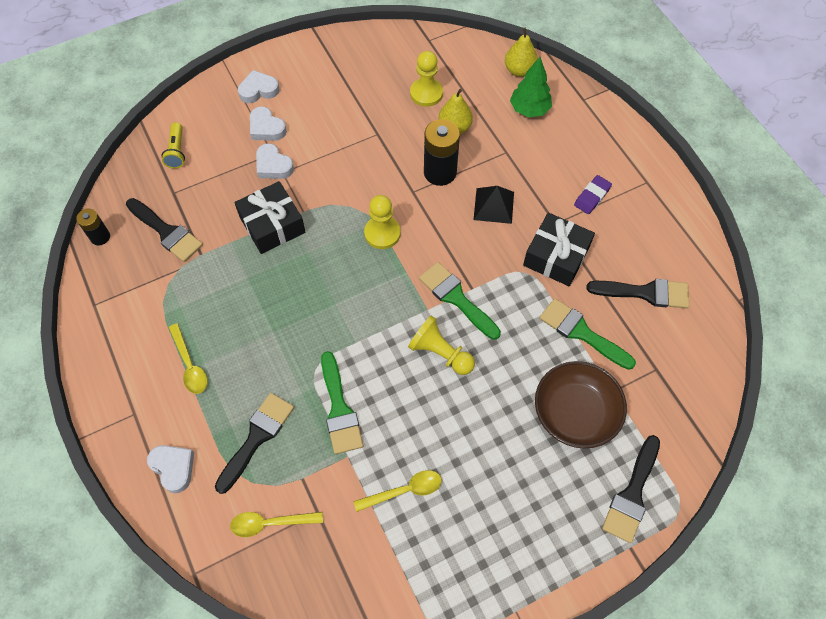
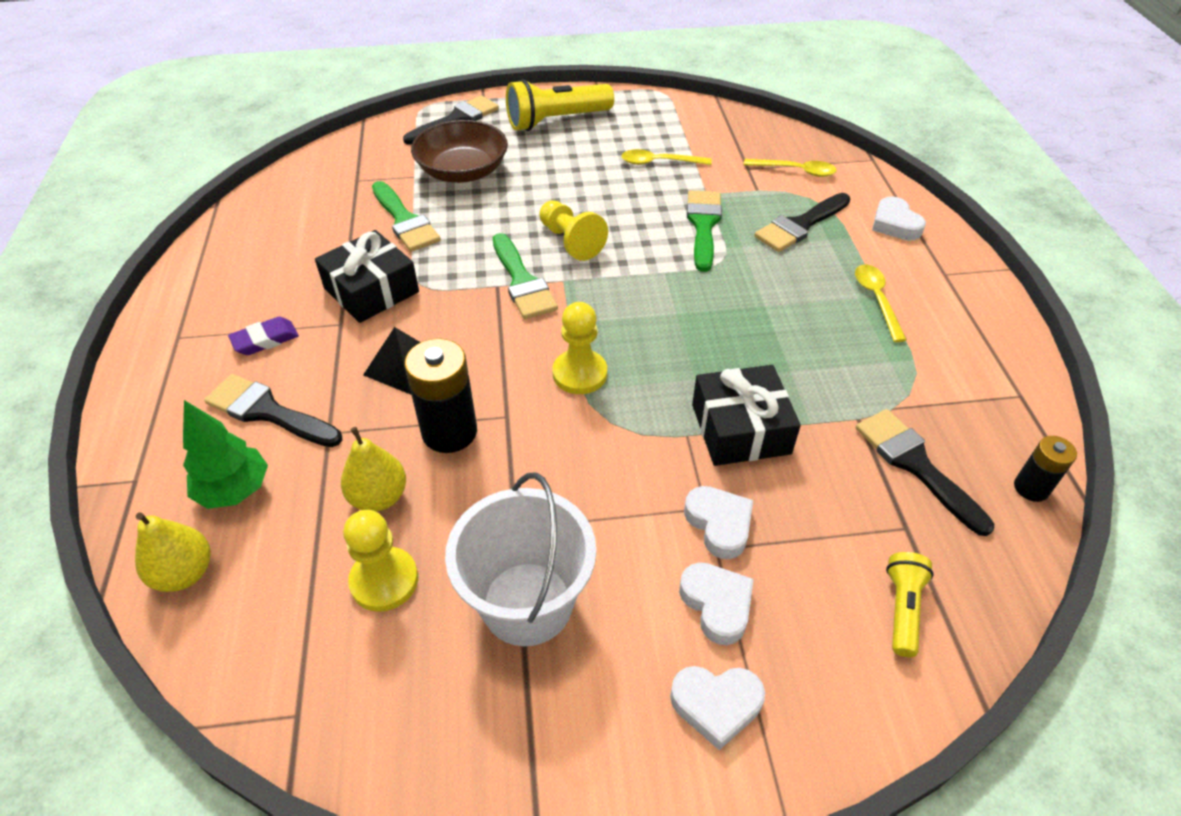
camera: 160 degrees left, 15 degrees down
(355, 103) = (527, 603): none -> white bucket
(533, 530) = (556, 121): none -> yellow flashlight
(645, 293) = (305, 234): black brush -> black brush (268, 412)

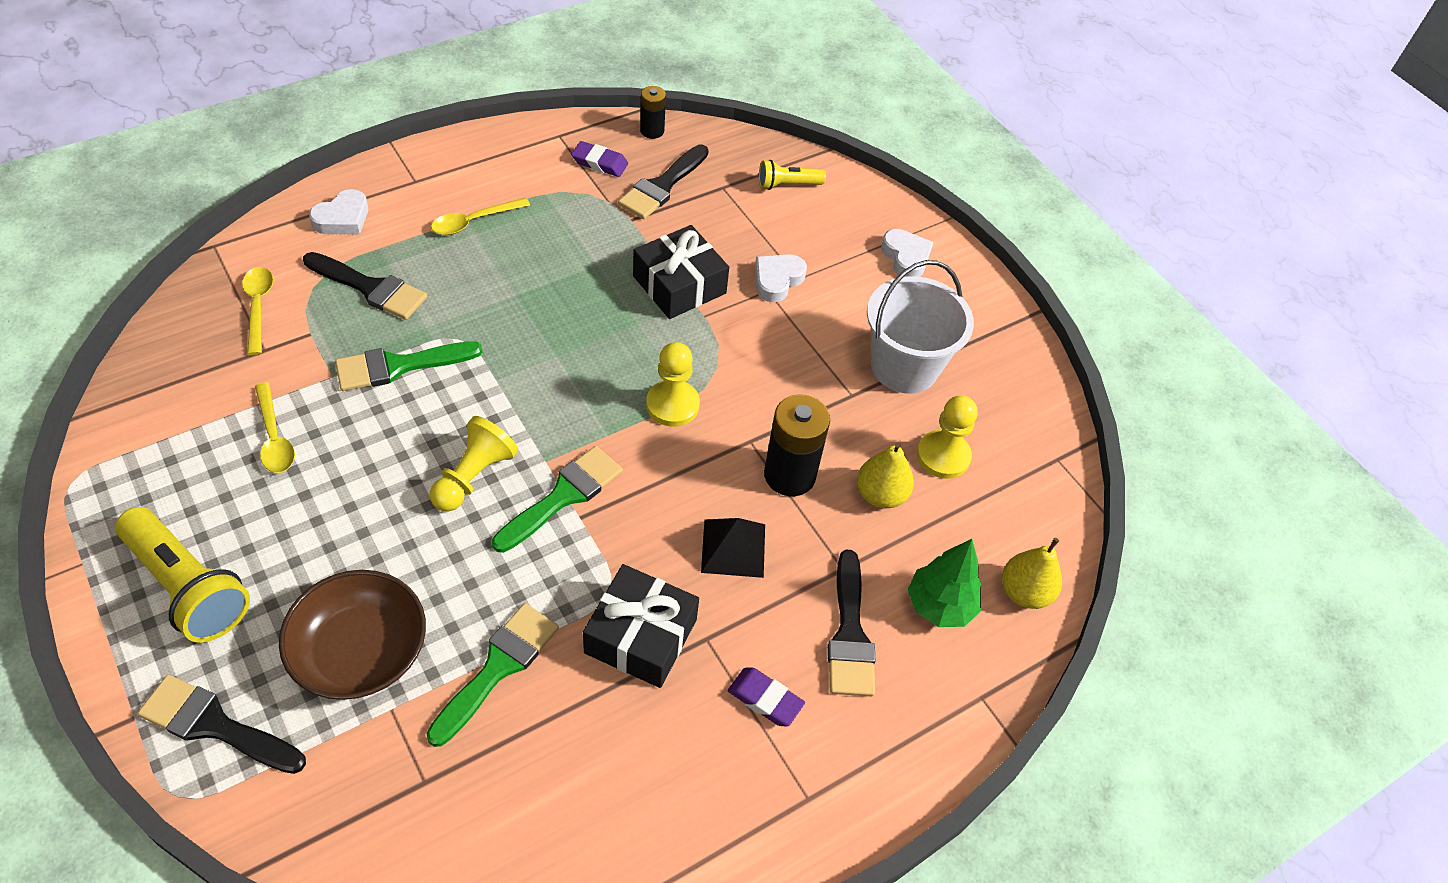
camera: 120 degrees left, 5 degrees up
(717, 604) = (840, 269): white heart -> none
(965, 418) = (600, 163): none -> purple eraser

